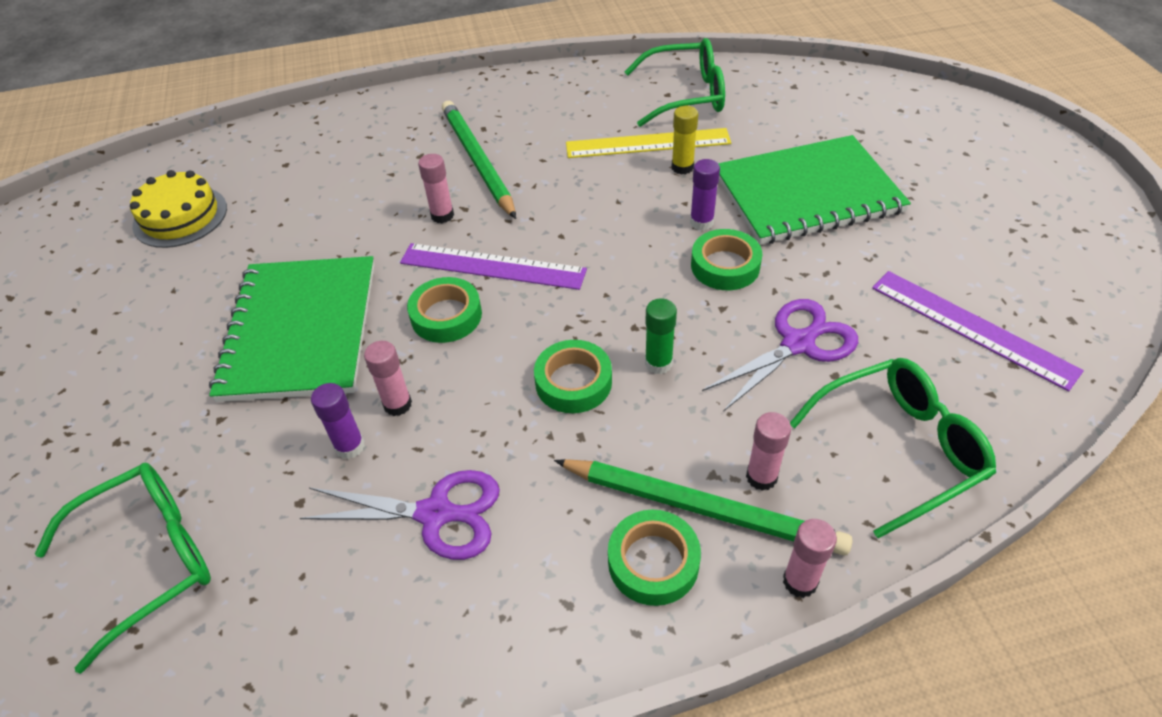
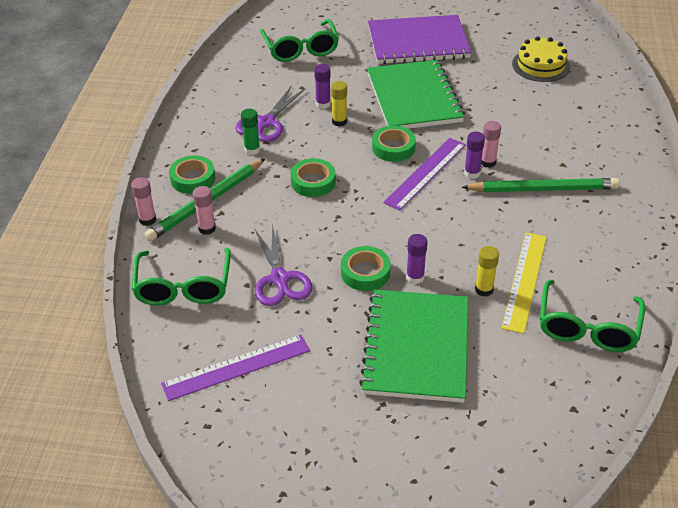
camera: 110 degrees right, 5 degrees down
(115, 374) = (418, 42): none -> purple notebook
(300, 330) = (414, 98): green notebook -> green notebook turned 60 degrees clockwise
(397, 404) = (339, 121): pink glue stick -> yellow glue stick
(473, 224) = (472, 173): none -> purple glue stick
(658, 363) = (304, 217): green glue stick -> green glue stick (252, 150)

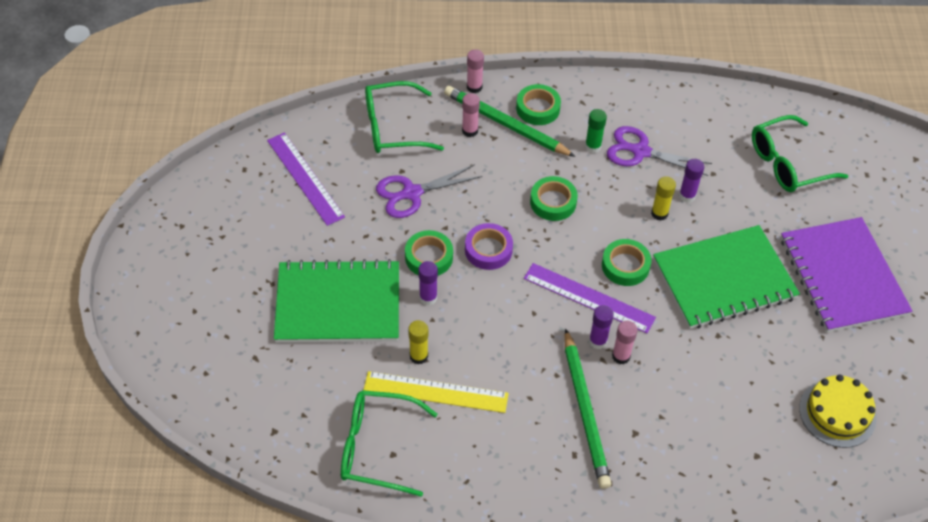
camera: 80 degrees right, 10 degrees up
(363, 230) = (488, 250): none -> purple tape

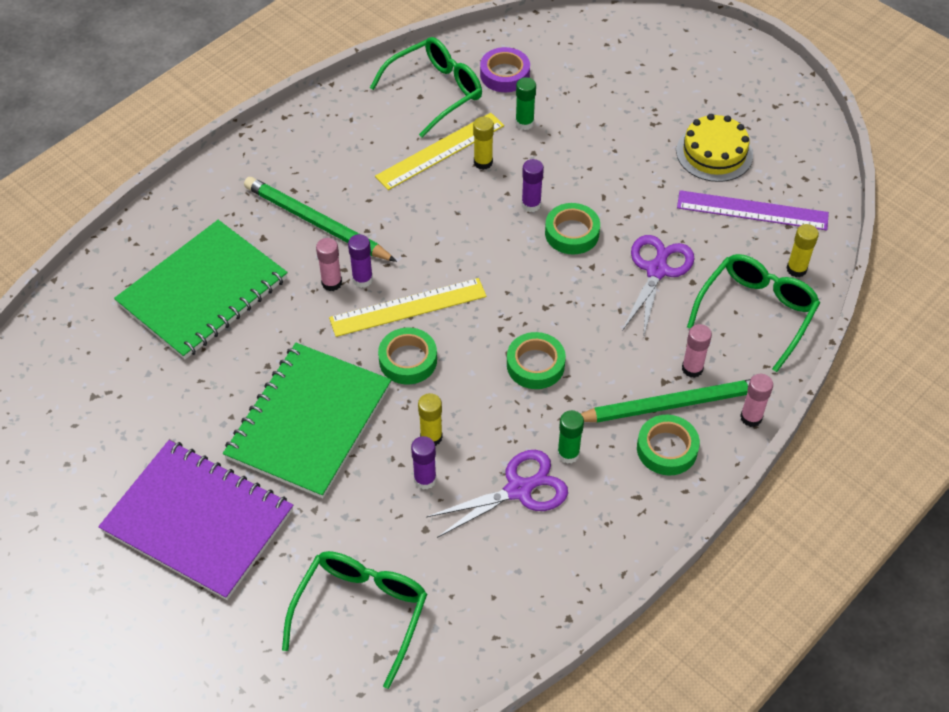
camera: 135 degrees right, 0 degrees up
(335, 129) = (796, 269): none -> yellow glue stick
(338, 304) = (587, 148): green notebook -> green notebook (203, 292)
(351, 361) = (524, 123): none -> green glue stick
(488, 250) = (534, 277): purple tape -> purple tape (504, 74)
(589, 298) = (408, 307): purple ruler -> yellow ruler
(837, 413) = (107, 381): yellow cake -> yellow cake (714, 153)

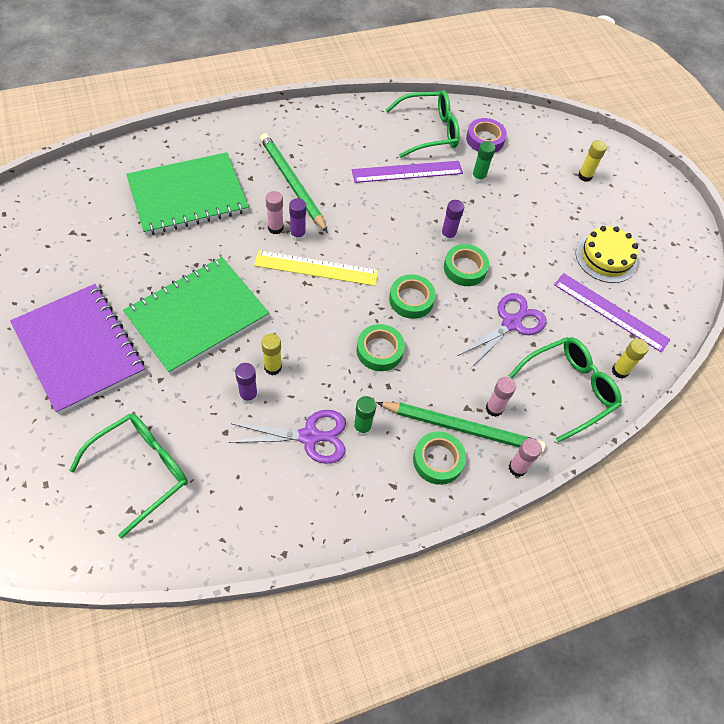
camera: 20 degrees right, 5 degrees up
(408, 360) = (292, 305): green tape -> green tape (411, 299)
(440, 151) = (407, 172): yellow ruler -> purple ruler
(483, 162) = (432, 192): yellow glue stick -> yellow glue stick (585, 176)

